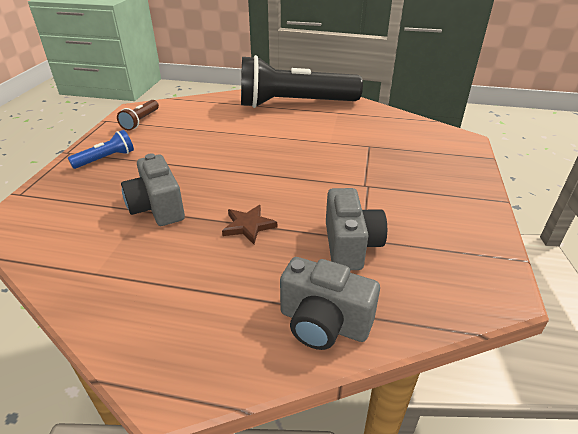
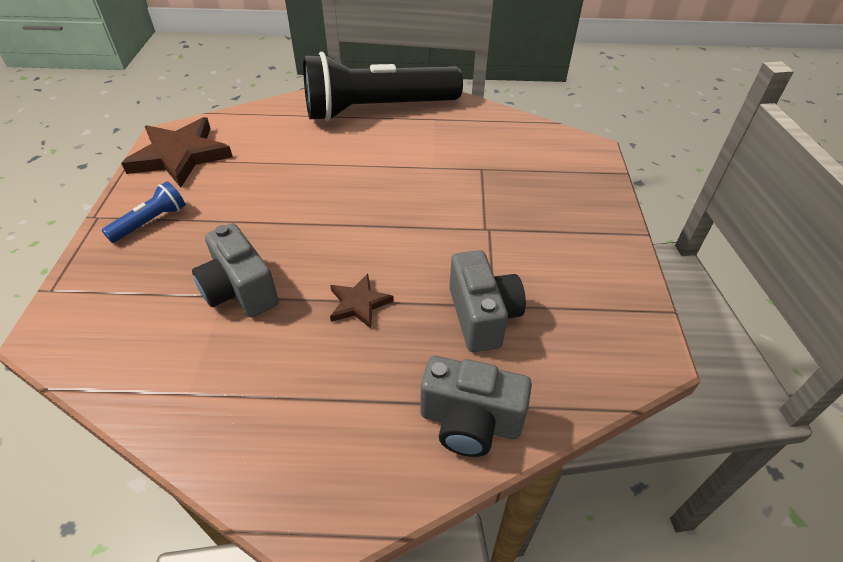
camera: 10 degrees left, 10 degrees up
(140, 121) = (180, 155): brown flashlight -> brown star

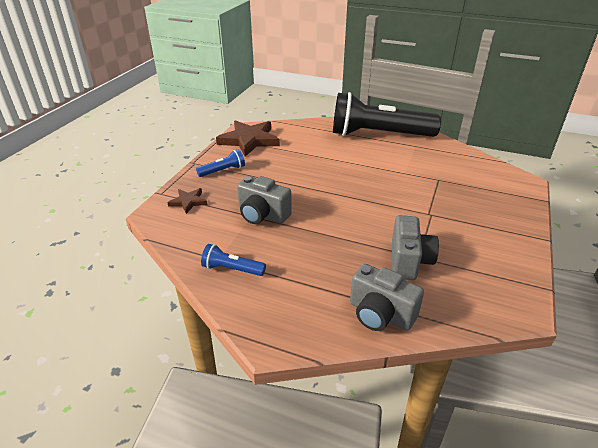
camera: 20 degrees right, 10 degrees down
(217, 407) = (232, 269): none -> blue flashlight
(240, 290) = (262, 215): grey camera -> grey camera turned 45 degrees counterclockwise
(359, 303) = (331, 237): brown star -> brown star (188, 202)

